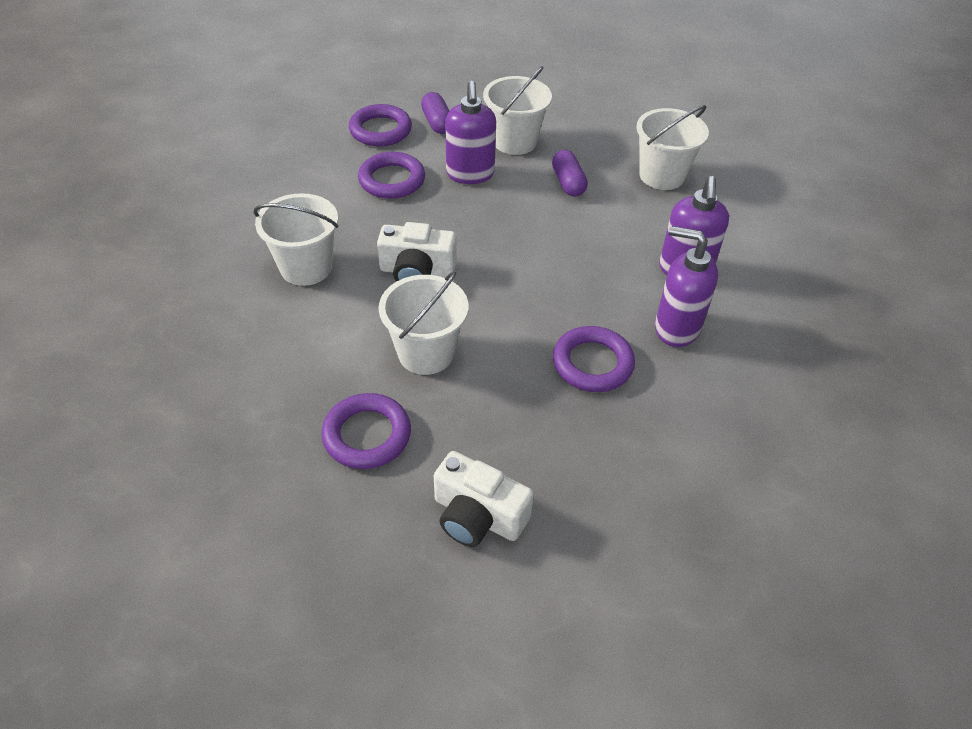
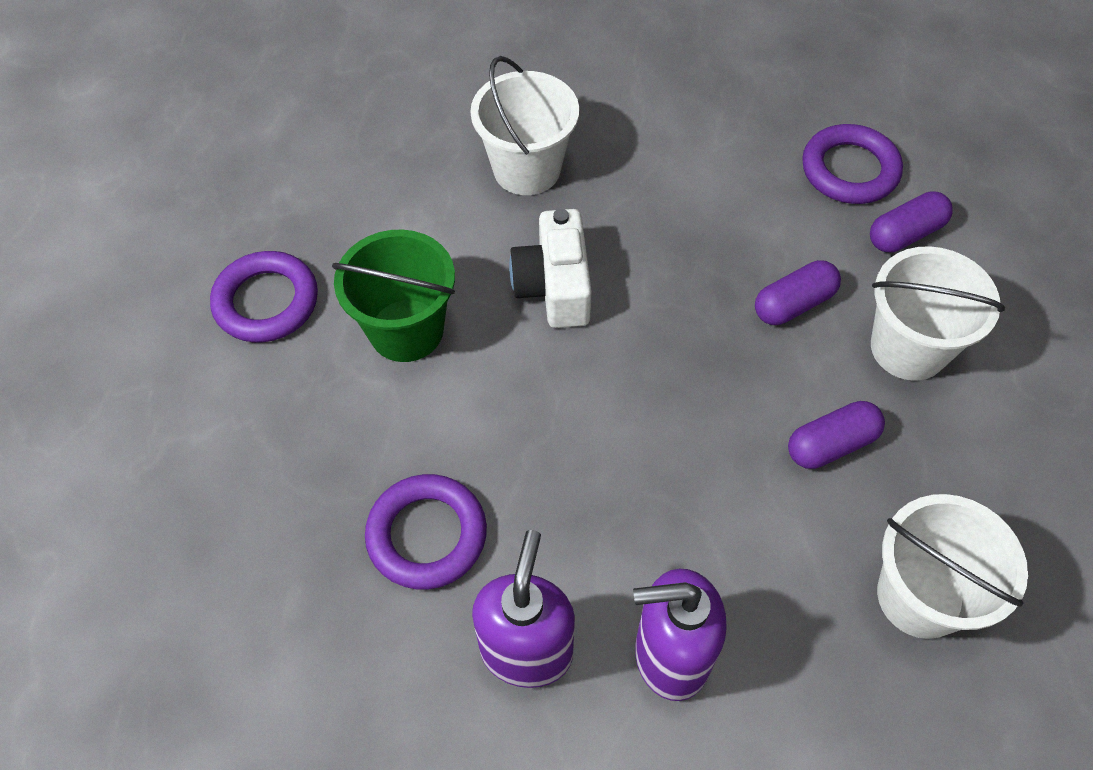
camera: 80 degrees right, 10 degrees up
(392, 180) = (737, 212): purple ring -> none
(426, 353) = (406, 330): white bucket -> green bucket
(470, 174) = (793, 304): purple soap dispenser -> purple capsule
(477, 516) = (161, 439): white camera -> none

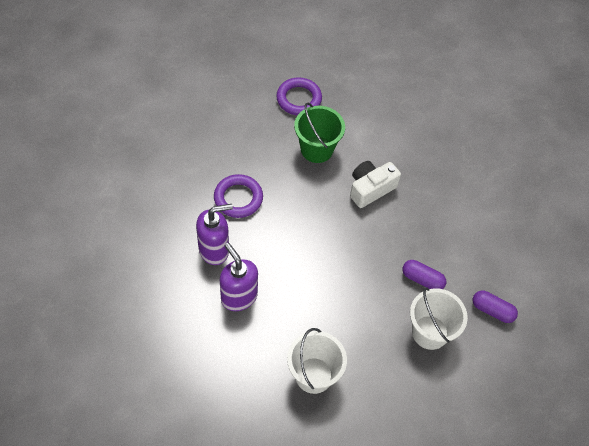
camera: 55 degrees right, 0 degrees up
(527, 169) = (422, 152): white bucket -> none
(831, 444) = (362, 319): purple capsule -> none
(849, 170) = (513, 275): purple ring -> none

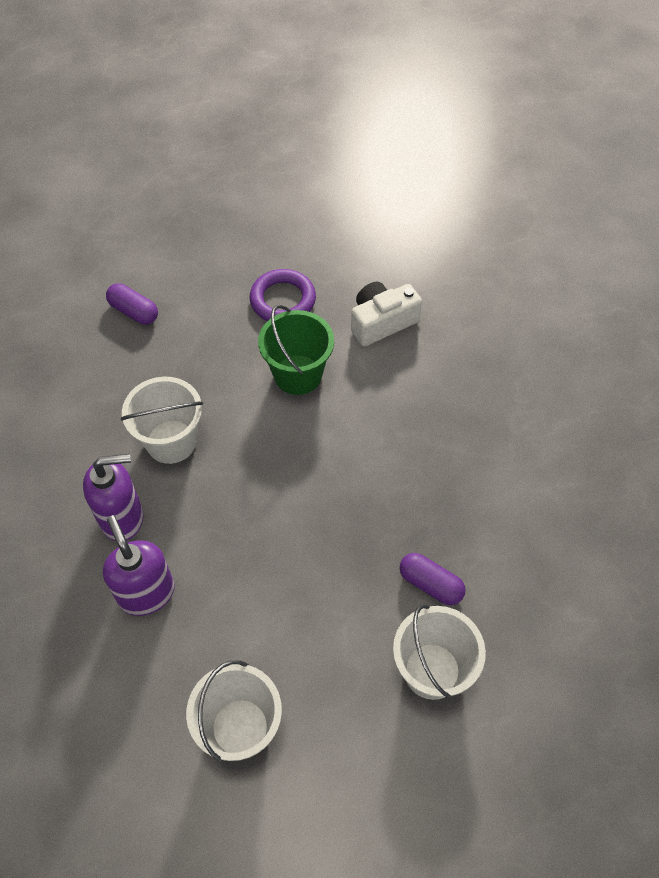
camera: 10 degrees right, 0 degrees up
(238, 198) = (171, 441): purple ring -> white bucket
(370, 189) = (369, 438): white camera -> white camera (381, 322)
(492, 310) = (535, 642): purple capsule -> purple capsule (134, 311)

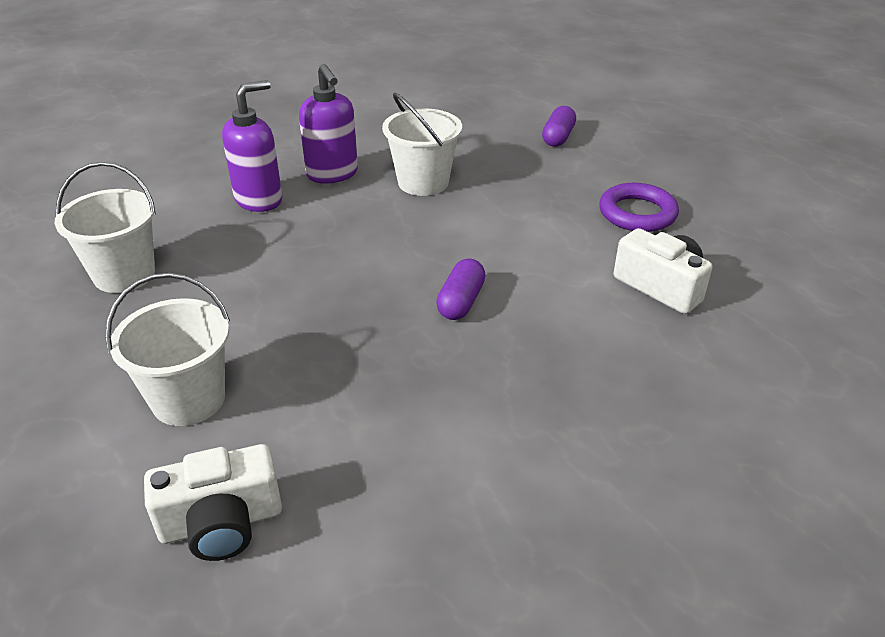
camera: 75 degrees right, 20 degrees down
(298, 375) = (545, 239): green bucket -> none
(430, 584) = (303, 382): purple capsule -> purple capsule (461, 302)
(557, 652) = (221, 523): none -> white camera

